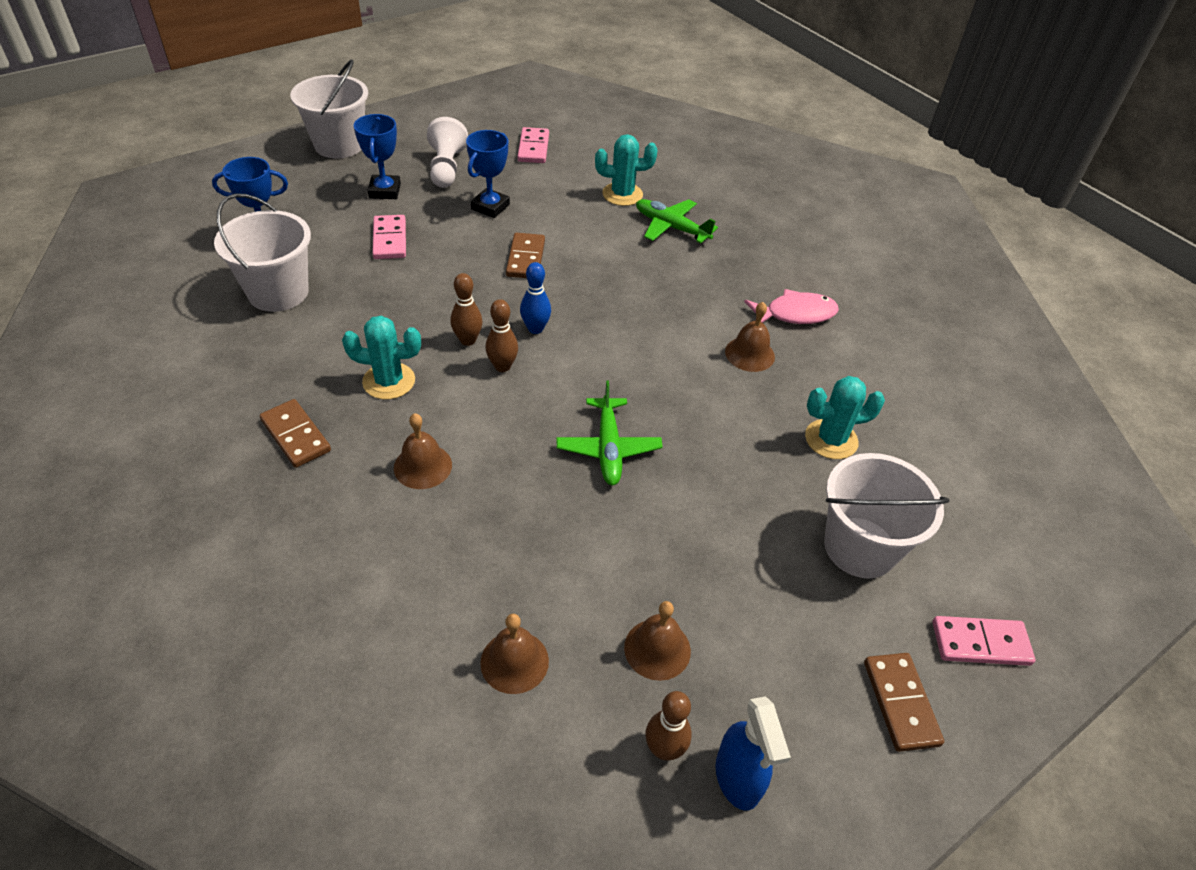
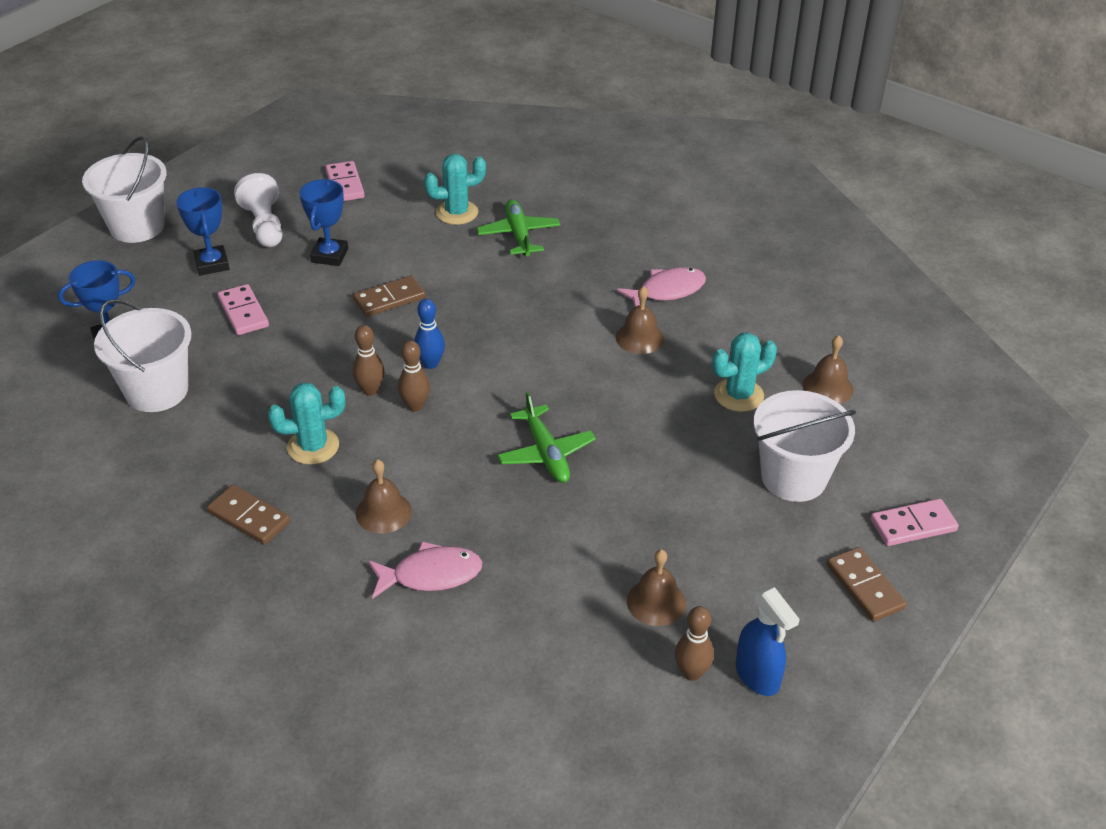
camera: 15 degrees left, 5 degrees down
(437, 547) = (431, 575): none -> pink fish
(514, 661) = (541, 644): brown bell -> brown bell (827, 387)
(525, 258) = (389, 299): brown domino -> brown domino turned 75 degrees clockwise
(671, 227) = (519, 235): green plane -> green plane turned 60 degrees clockwise

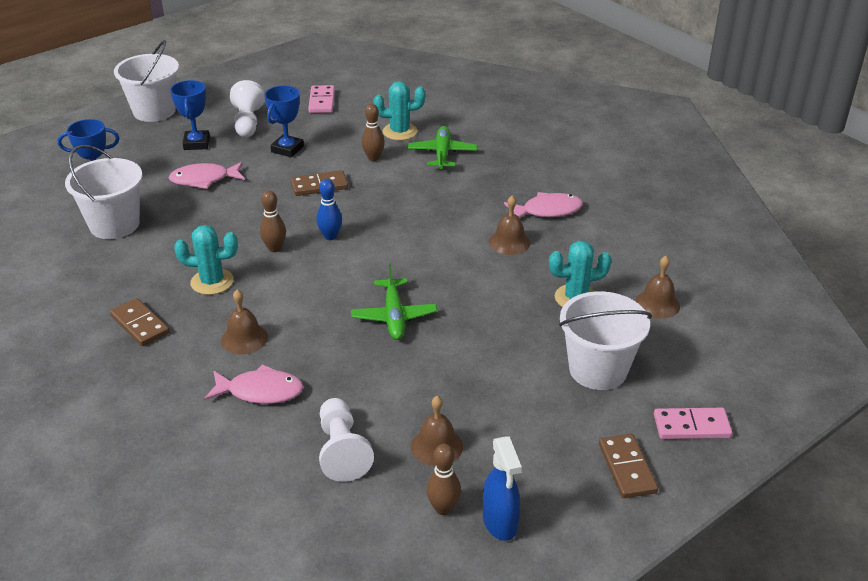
camera: 15 degrees right, 5 degrees down
(243, 312) = (204, 180): pink domino -> pink fish
(415, 406) = (304, 265): brown bowling pin -> brown bowling pin (373, 158)
(554, 628) = (342, 450): none -> white pawn

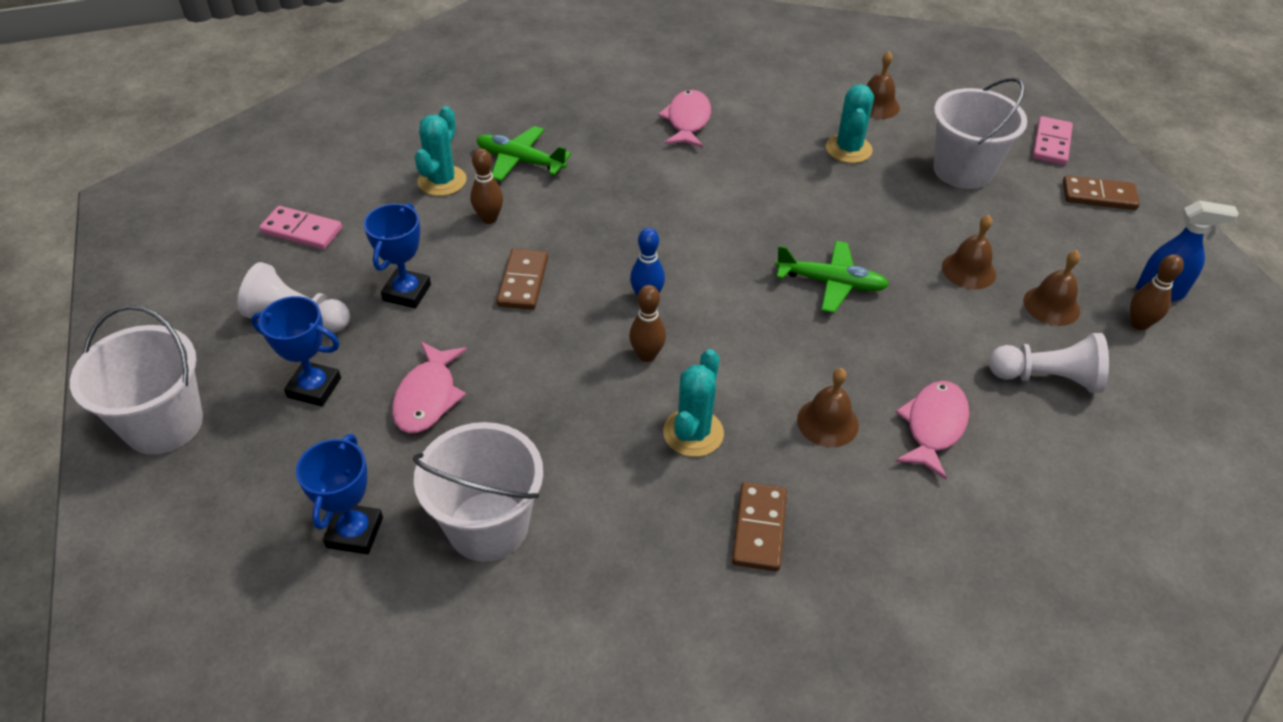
camera: 70 degrees left, 10 degrees up
(140, 324) = (759, 528): brown domino -> brown domino turned 60 degrees counterclockwise
(287, 149) = (407, 292): blue trophy -> blue trophy turned 60 degrees clockwise
(509, 242) = (732, 163): brown bell -> brown bell (968, 270)

